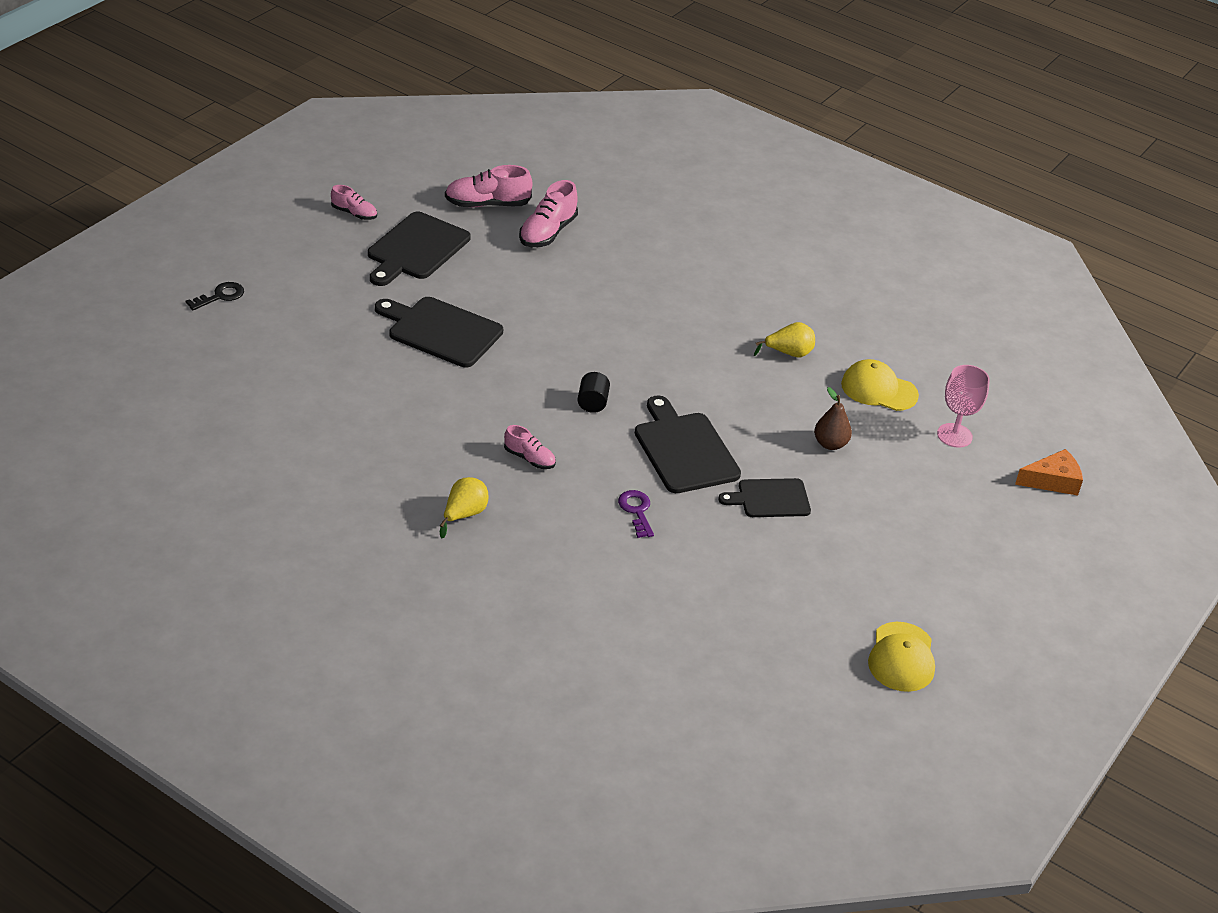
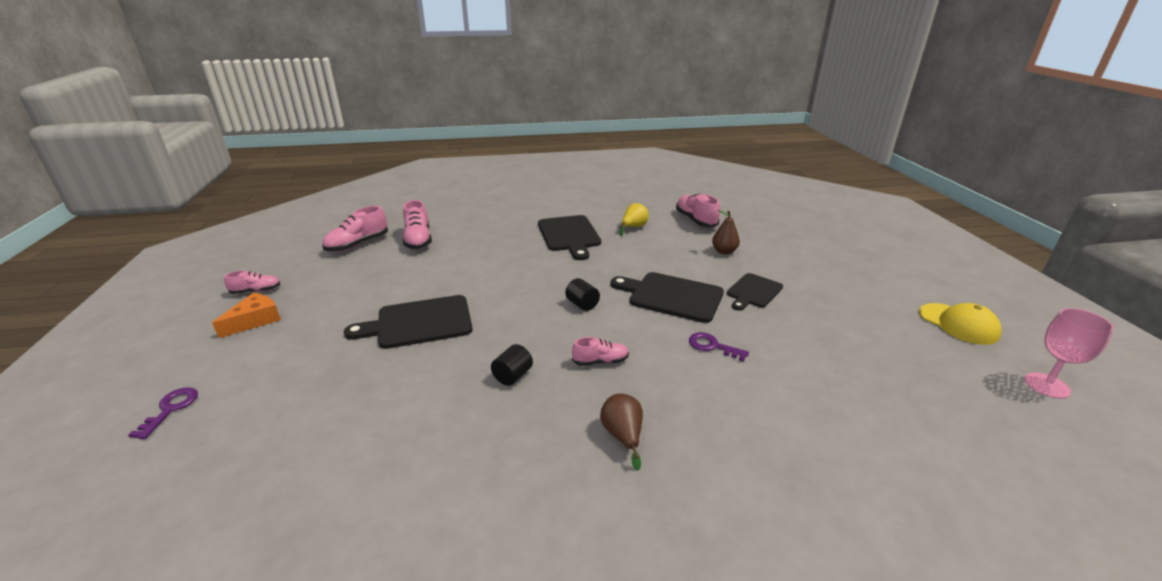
camera: 40 degrees left, 10 degrees down
(220, 296) = (171, 409): black key -> purple key
(416, 249) = (334, 287): black cutting board -> black cutting board (569, 235)
(451, 424) = (512, 376): none -> black cylinder
(464, 515) = (623, 436): yellow pear -> brown pear
(879, 389) = (695, 220): yellow cap -> pink shoe
(954, 435) = (756, 220): pink goblet -> pink goblet (1047, 385)
(1052, 481) = (819, 215): orange cheese -> orange cheese (255, 320)

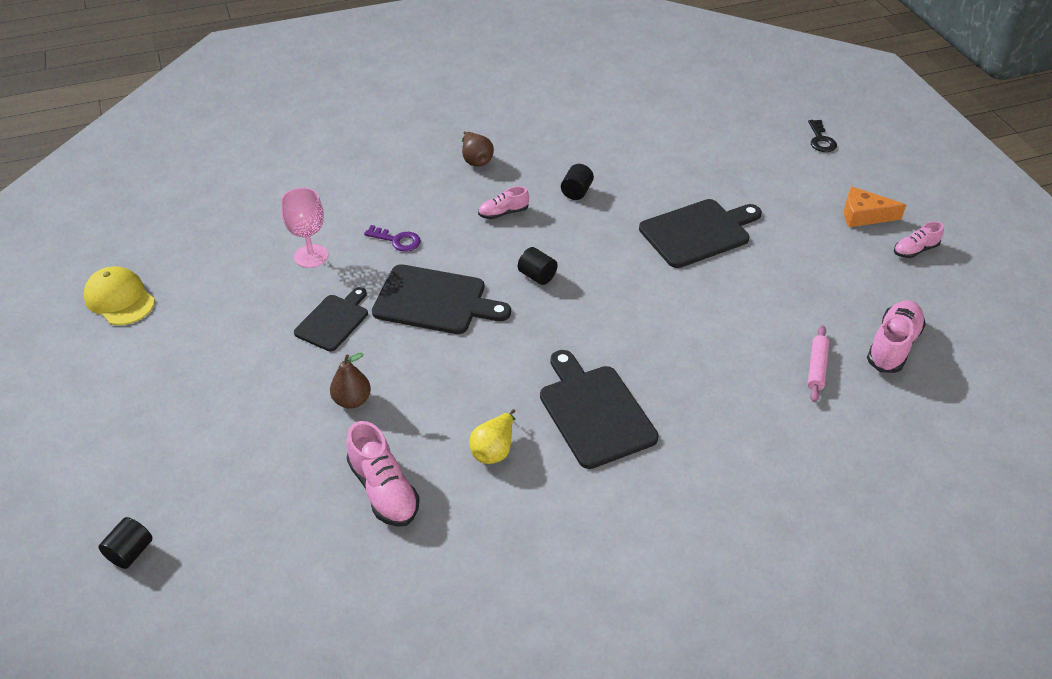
camera: 170 degrees right, 15 degrees up
(171, 409) = (820, 140): purple key -> black key
(255, 320) = (864, 215): orange cheese -> orange cheese turned 75 degrees clockwise
(418, 240) = (816, 368): pink shoe -> pink rolling pin
(823, 214) = (130, 552): none -> black cylinder
(1047, 385) = (105, 236): pink goblet -> pink goblet (311, 256)

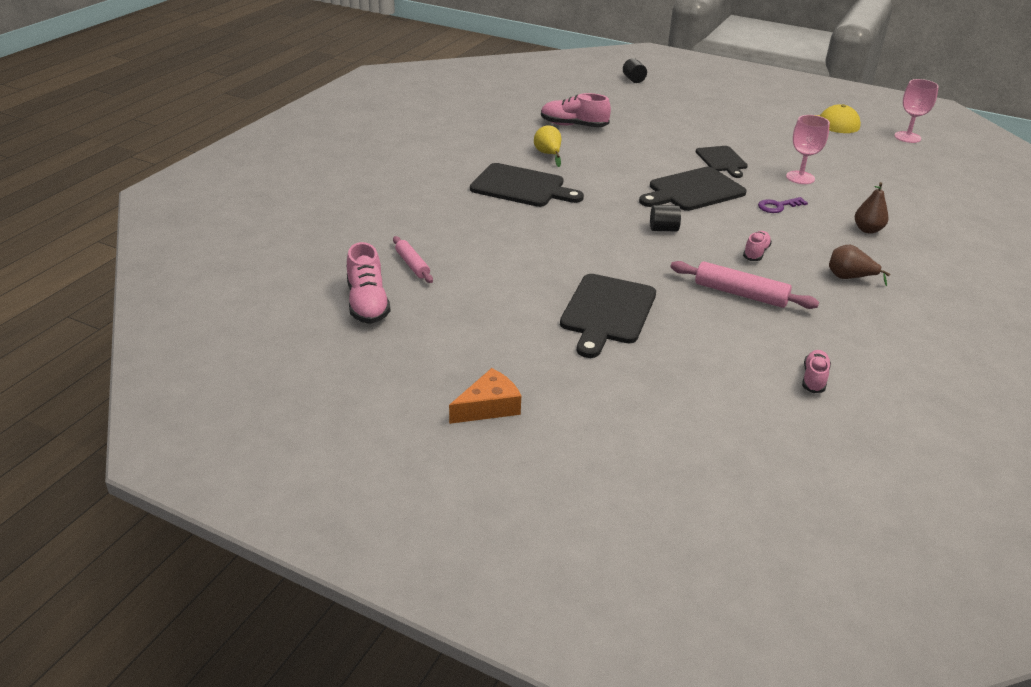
camera: 135 degrees right, 10 degrees down
(103, 237) = (907, 137): none -> pink goblet
(352, 400) = (646, 141): brown pear -> brown pear (867, 230)
(576, 192) = (740, 294): black cylinder -> pink rolling pin
(820, 140) = (626, 482): black key -> none
(915, 250) = (409, 395): pink shoe -> pink shoe (814, 379)

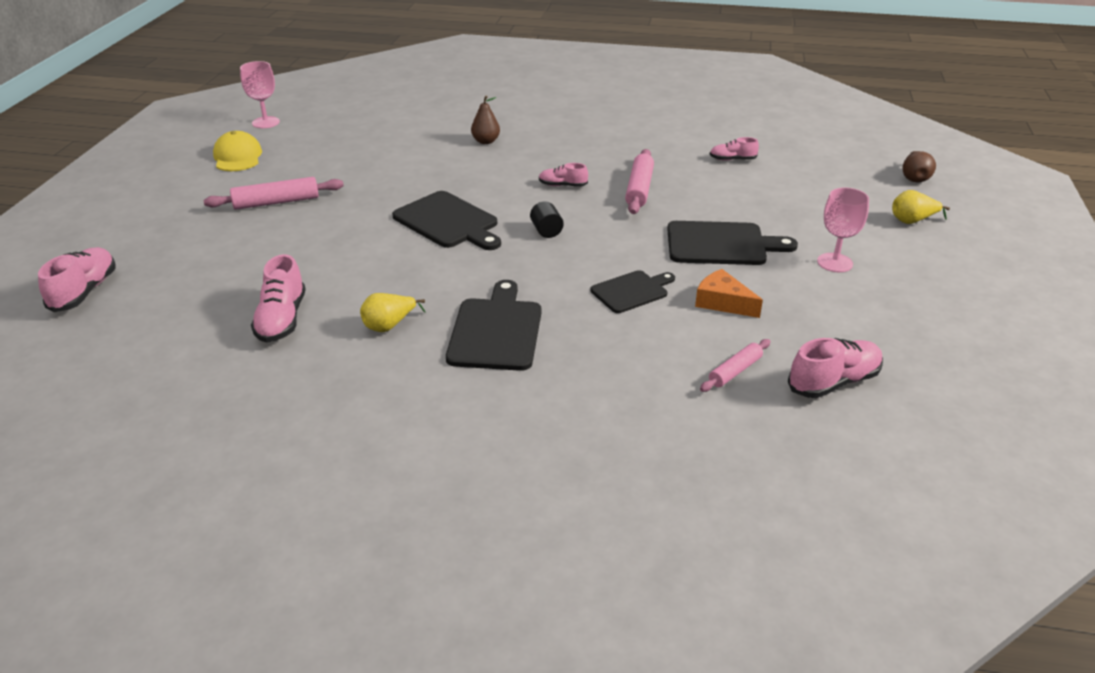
camera: 105 degrees left, 0 degrees up
(489, 407) = (905, 279): orange cheese -> orange cheese (723, 302)
(612, 471) = (912, 221): none -> yellow pear
(633, 79) = (84, 292): black cylinder -> pink shoe
(722, 160) = (362, 211): black cutting board -> black cutting board (632, 291)
(744, 133) = (276, 202): none -> pink rolling pin
(778, 206) = (461, 179): purple key -> none
(800, 177) = (388, 170): pink goblet -> pink goblet (835, 263)
(849, 278) = (577, 148): brown pear -> brown pear (914, 178)

